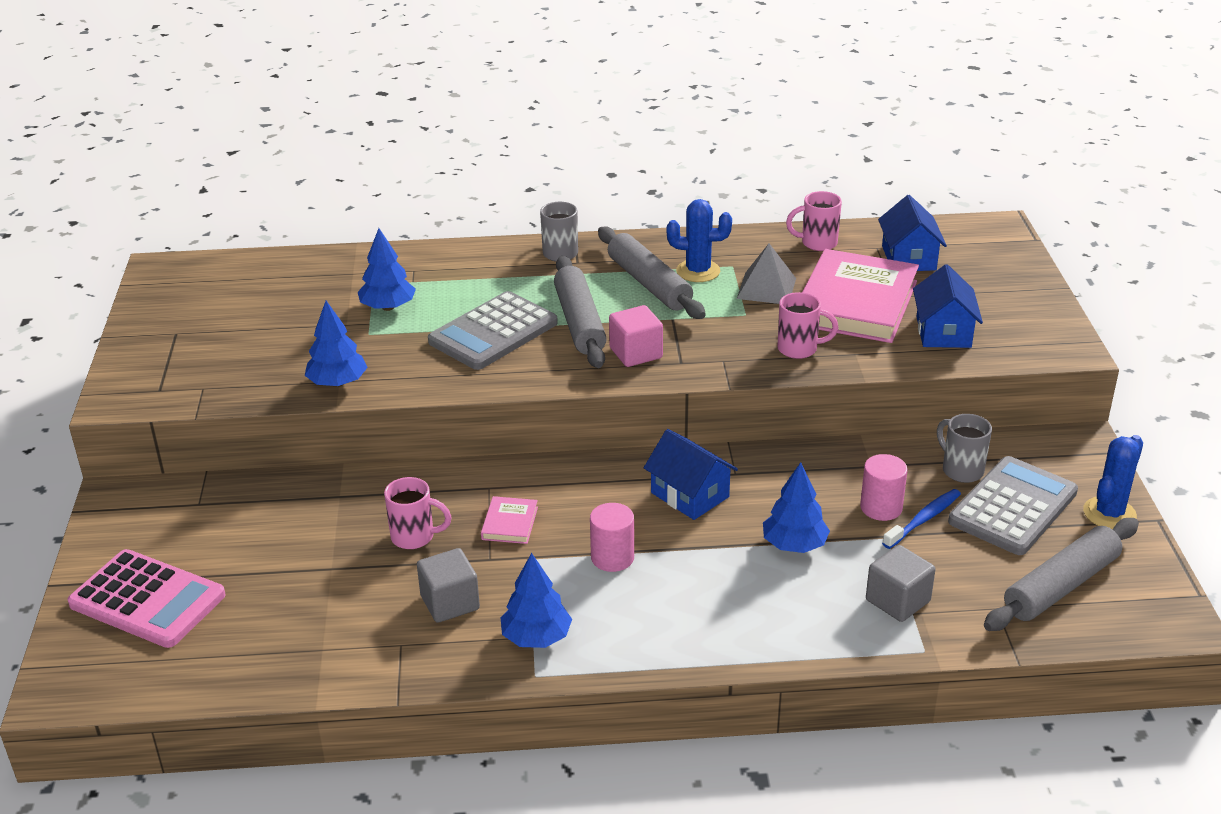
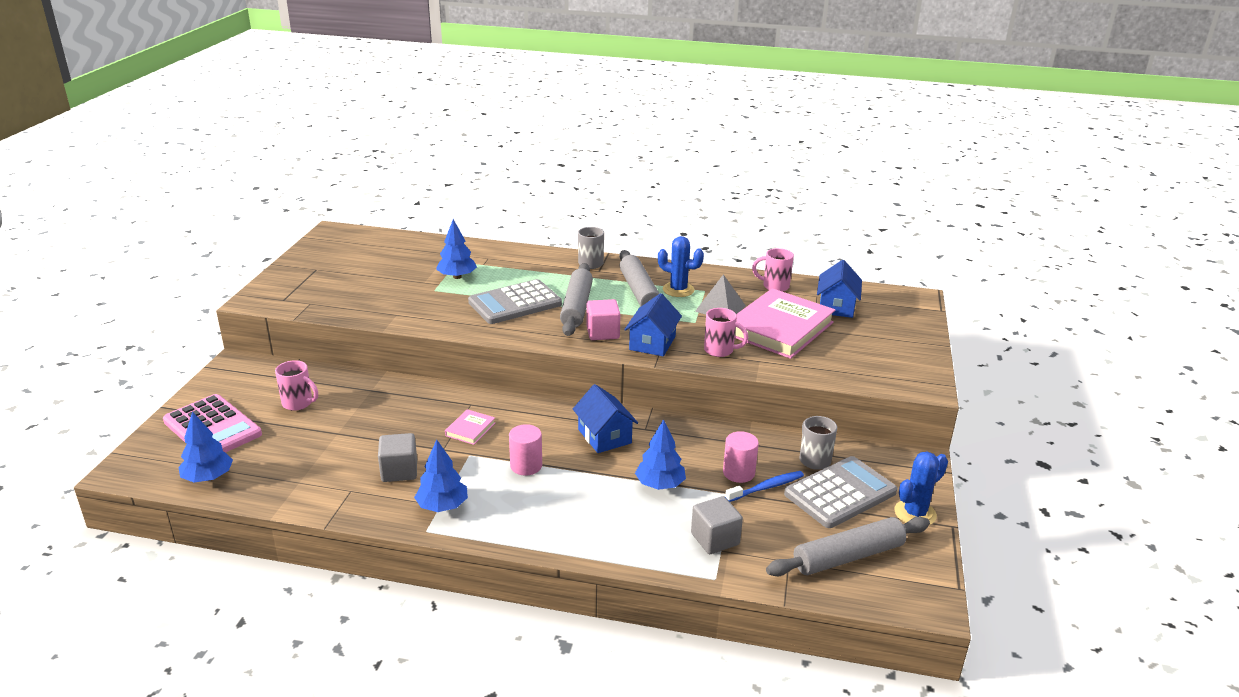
camera: 15 degrees right, 5 degrees down
(338, 383) = (395, 315): blue tree -> blue tree (208, 477)
(414, 537) = (402, 425): pink mug -> pink mug (298, 403)
(943, 332) = (834, 358): blue house -> blue house (652, 343)

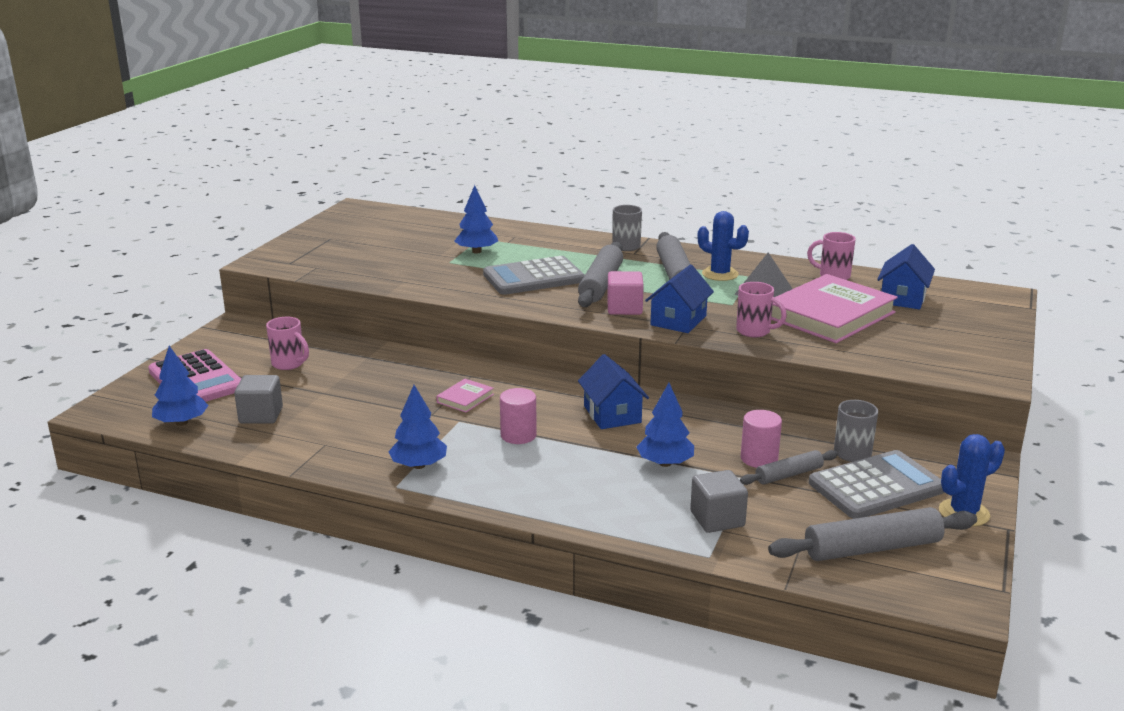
camera: 10 degrees right, 5 degrees down
(399, 471) = (380, 431): grey cube -> grey cube (261, 415)
(766, 487) = (788, 475): blue toothbrush -> grey rolling pin

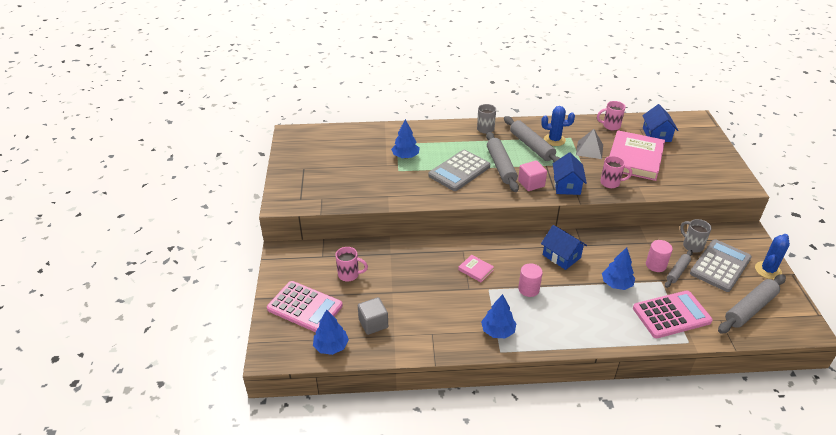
camera: 25 degrees left, 15 degrees up
(465, 398) = (476, 270): pink book -> pink book turned 60 degrees counterclockwise
(717, 519) = (671, 315): grey cube -> pink calculator

